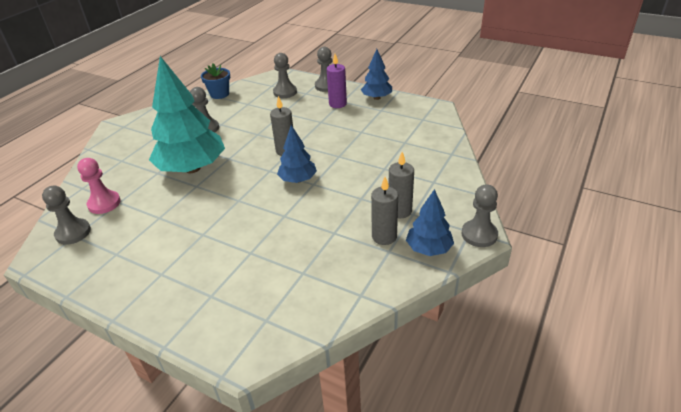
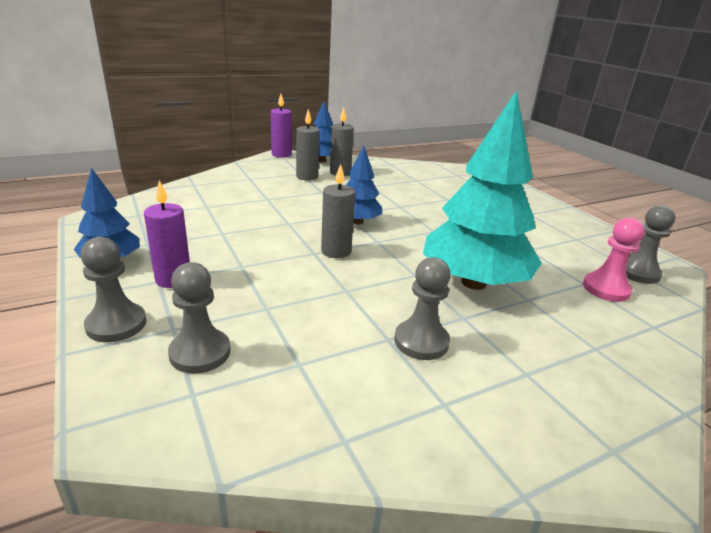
camera: 150 degrees left, 10 degrees down
(219, 94) = (329, 438): blue flower pot -> none
(479, 234) = (281, 154): grey pawn -> purple candle

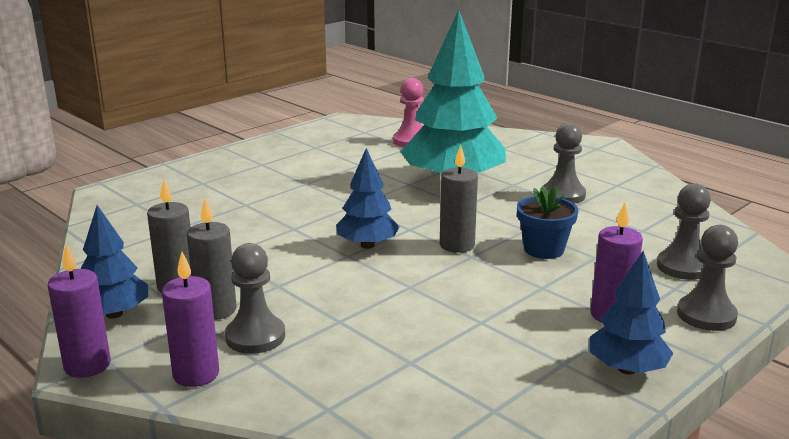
camera: 105 degrees left, 5 degrees down
(252, 168) = (196, 374): none -> purple candle
(300, 286) = (544, 249): none -> blue flower pot
(637, 272) = (369, 131): grey pawn -> grey pawn (255, 337)

